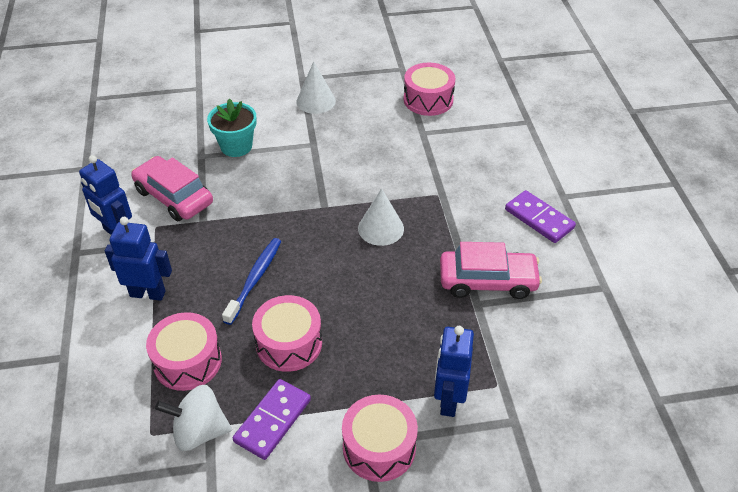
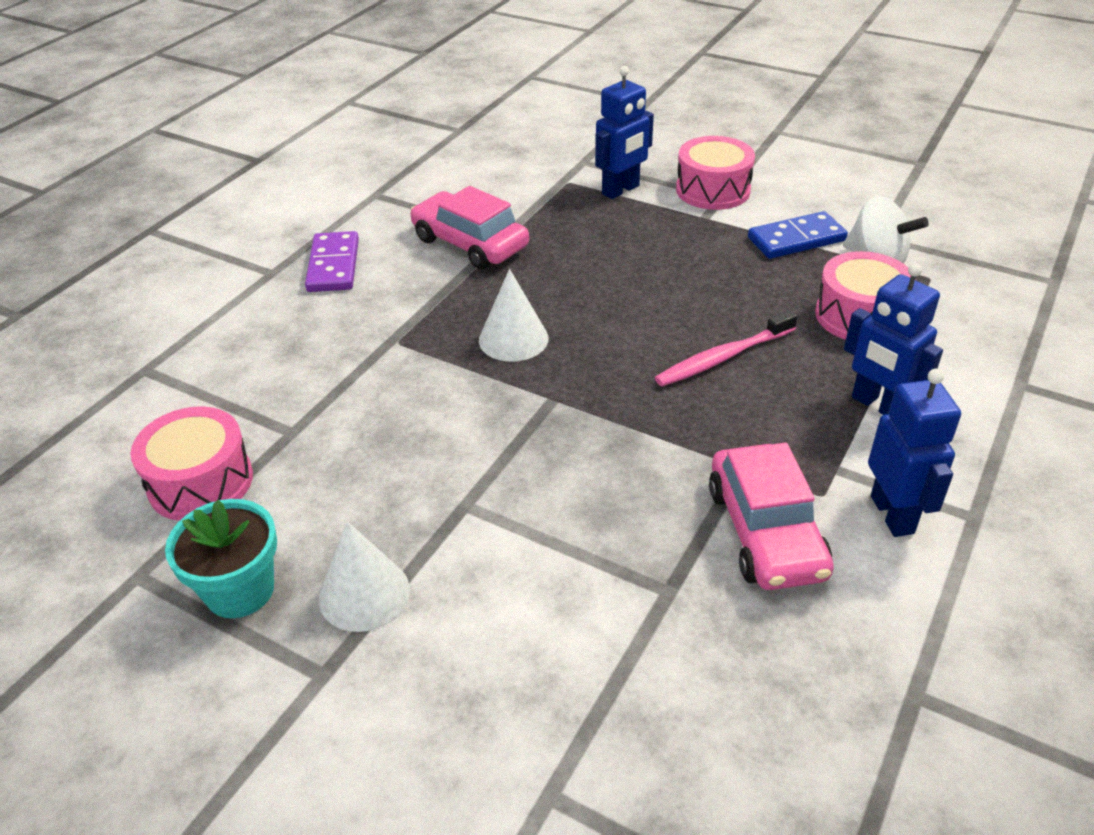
camera: 140 degrees left, 5 degrees down
(236, 146) = (592, 574): turquoise flower pot -> turquoise flower pot (240, 590)
(255, 279) = (723, 357): blue toothbrush -> pink toothbrush
(273, 420) = (796, 239): purple domino -> blue domino
(289, 343) = (732, 284): pink drum -> none

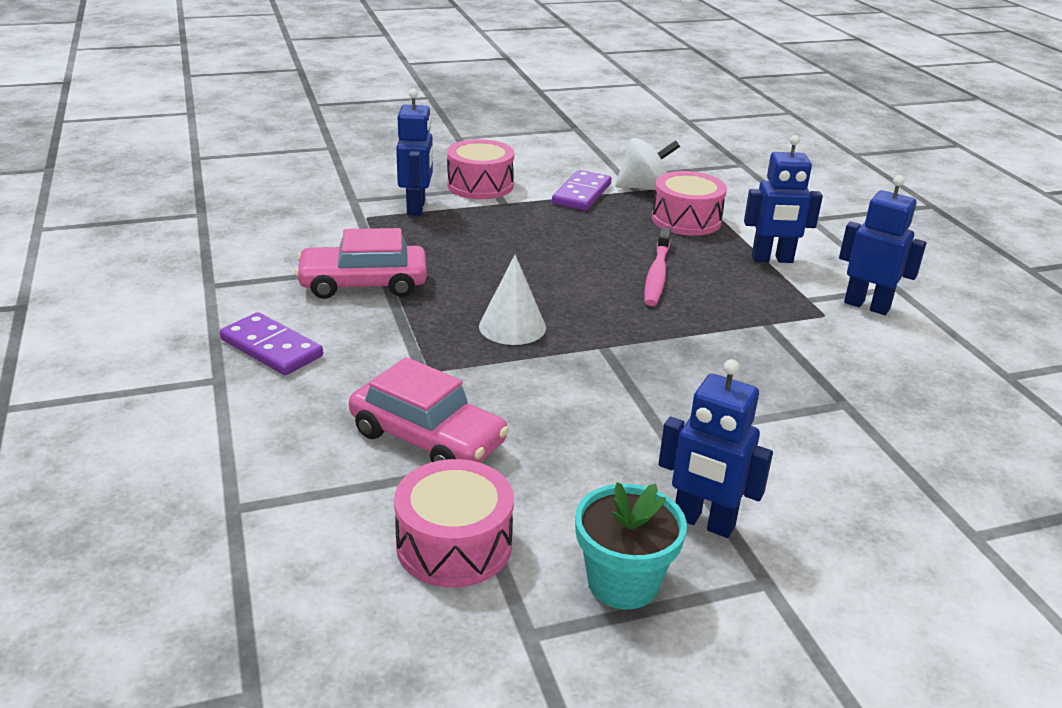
camera: 50 degrees left, 10 degrees down
(364, 594) = (703, 522): white cone -> blue robot
(766, 531) = (833, 347): pink car -> pink car (428, 438)
(796, 239) = (581, 194): blue domino -> purple domino

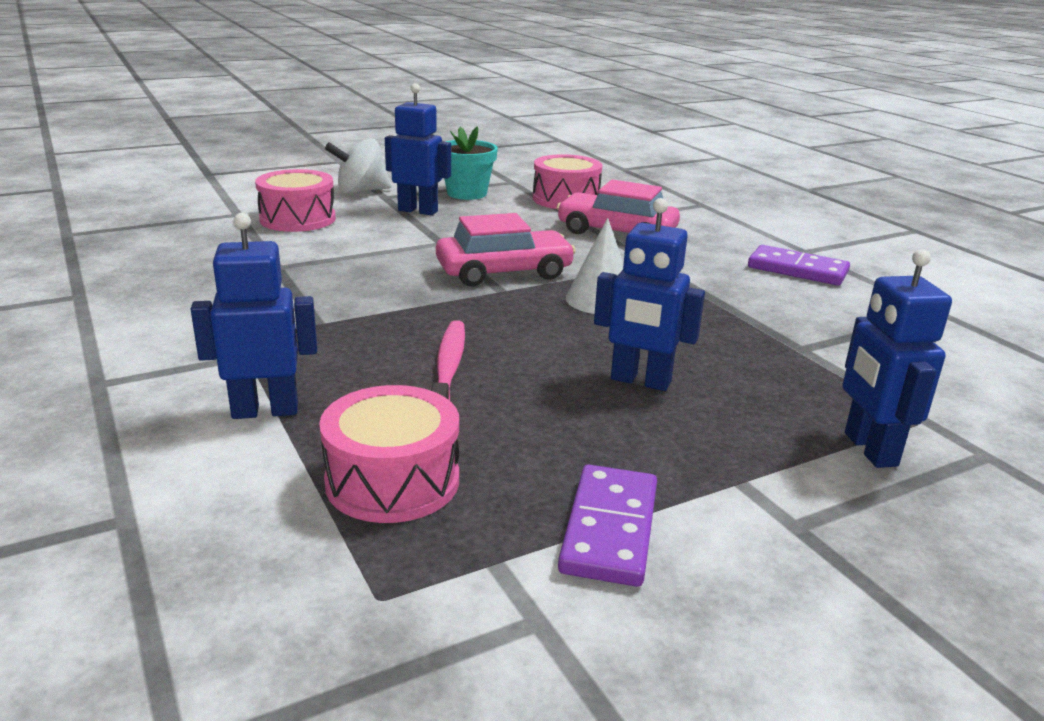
camera: 170 degrees right, 5 degrees down
(363, 284) = (792, 326): pink car -> pink car (504, 272)
(480, 185) = (823, 526): pink drum -> pink drum (298, 219)
(644, 188) = (479, 573): white spinning top -> white spinning top (361, 191)
(867, 306) = (171, 353): blue robot -> blue robot (640, 381)

